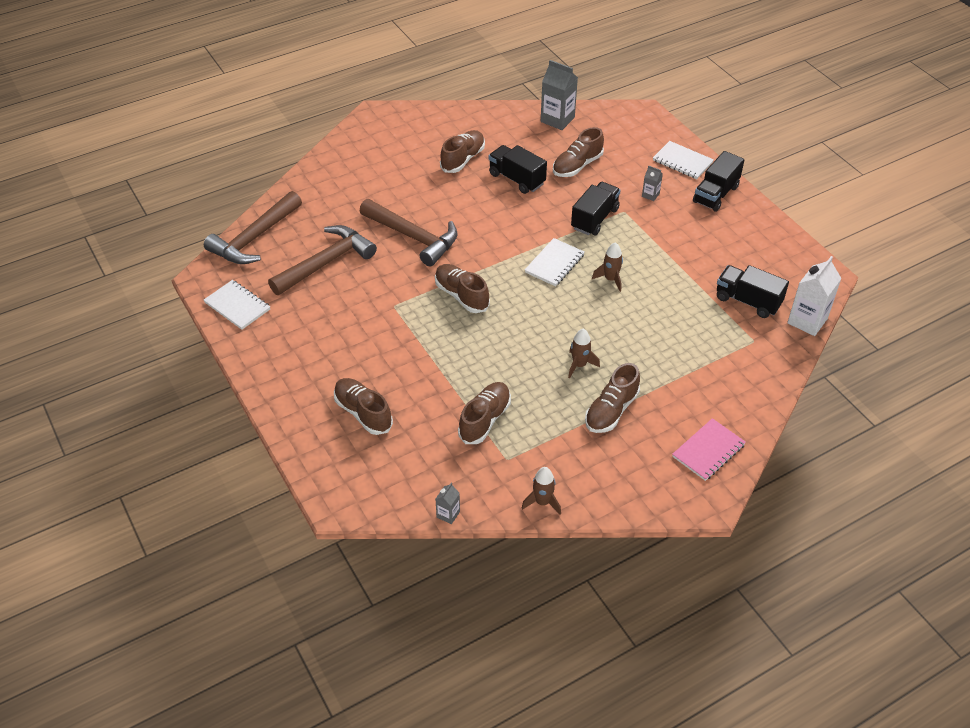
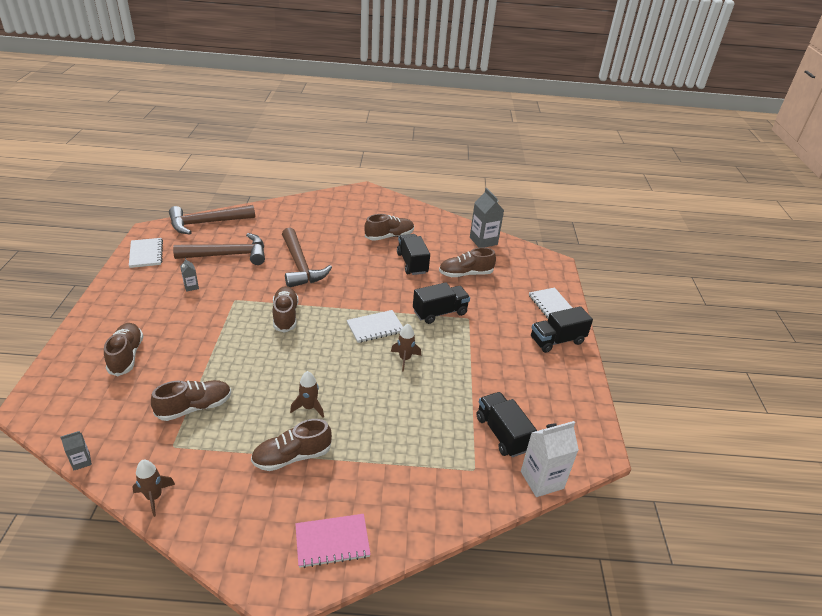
camera: 30 degrees right, 10 degrees down
(650, 195) = (501, 317): grey carton -> grey carton (191, 287)

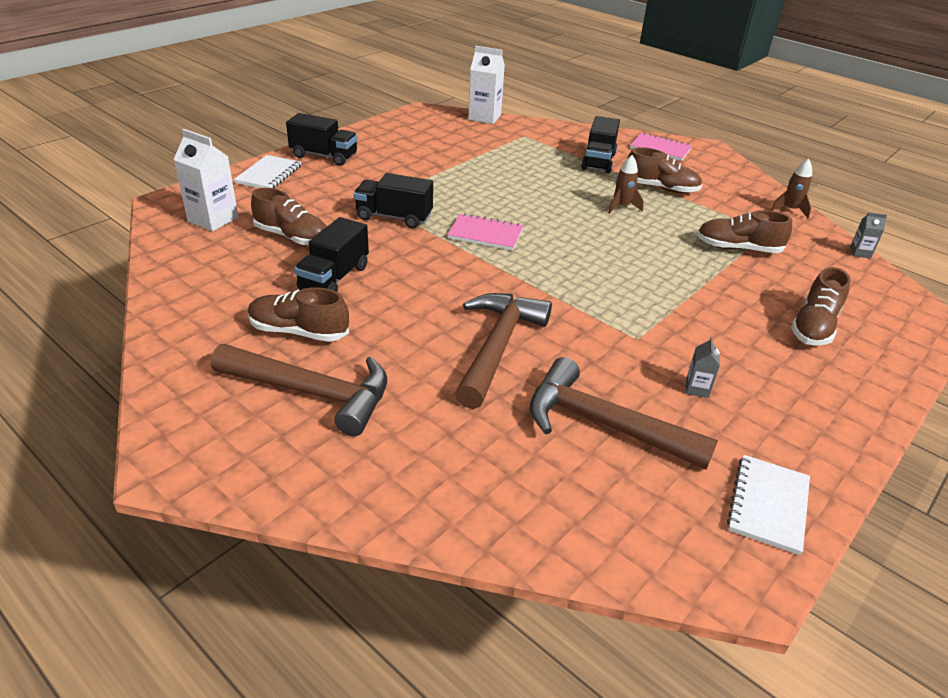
camera: 140 degrees left, 0 degrees up
(207, 223) = (605, 540): brown hammer -> brown hammer (312, 393)
(285, 316) = (580, 288): brown shoe -> none
(375, 327) = (485, 234): white notebook -> pink notebook
(405, 359) = (489, 201): brown rocket -> none
(483, 241) = (185, 261): grey carton -> none
(502, 434) = (476, 139): black truck -> black truck (598, 161)
(516, 265) = (213, 219): none -> white carton

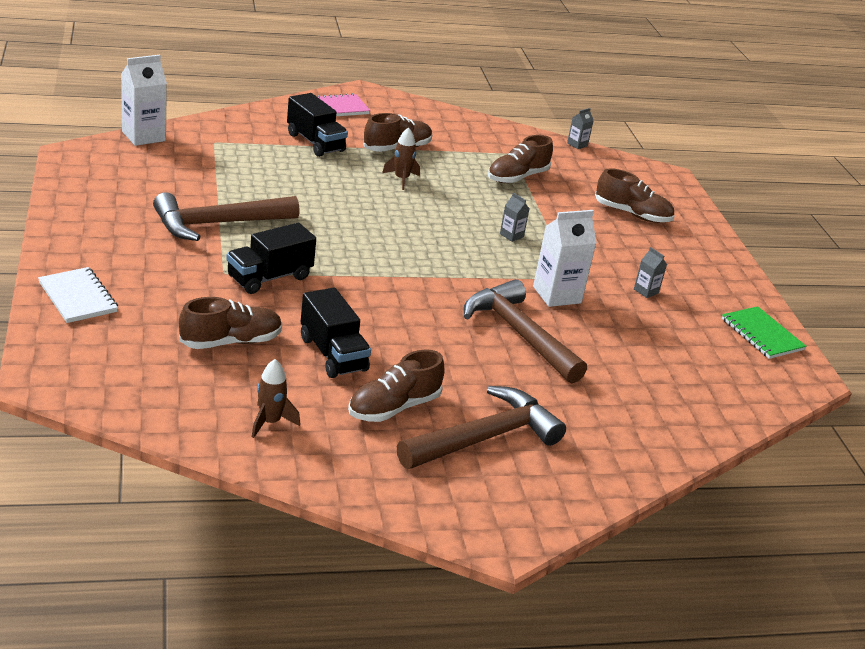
camera: 55 degrees left, 5 degrees down
(213, 219) = (129, 368): white carton -> white carton (557, 295)
(324, 156) = (86, 251): black truck -> none
(485, 234) = (360, 254): pink notebook -> none
(604, 424) = (644, 343): brown hammer -> brown hammer (218, 224)
(642, 282) = (511, 235): none -> grey carton
(768, 505) = (762, 334): white notebook -> green notebook
(790, 210) = (496, 128): brown rocket -> brown rocket (270, 422)
(814, 326) = (632, 214): brown shoe -> brown shoe turned 45 degrees counterclockwise

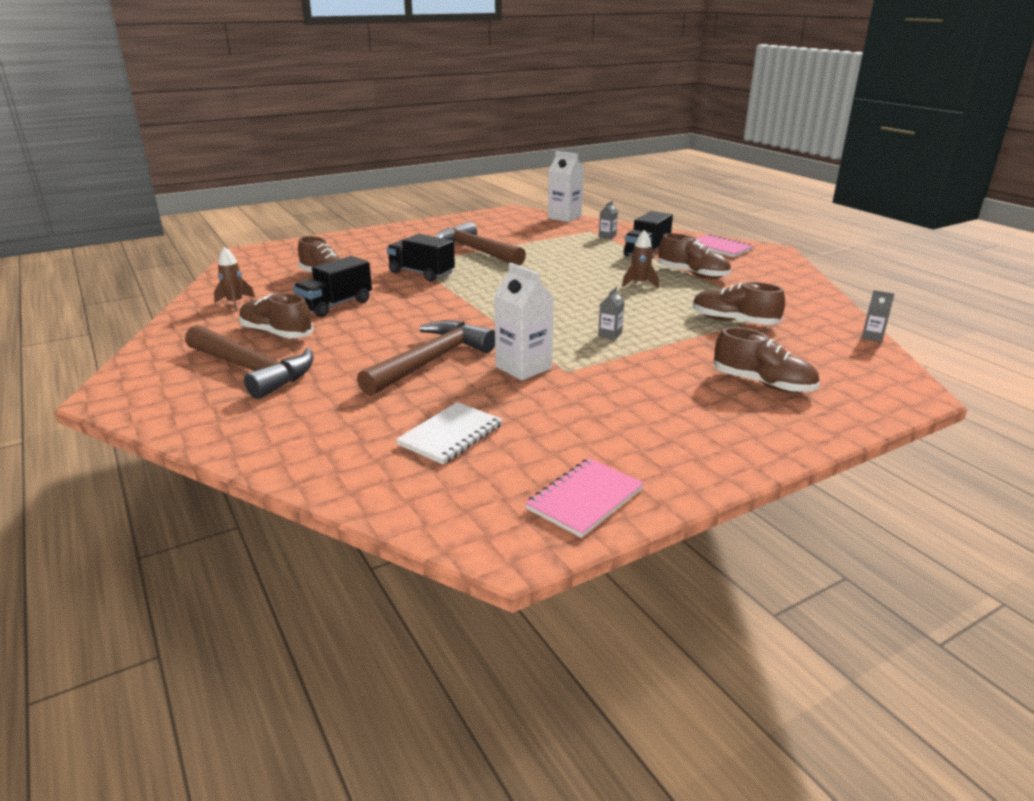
camera: 75 degrees right, 5 degrees down
(78, 297) = (344, 241): white notebook -> white notebook (451, 435)
(632, 214) = (763, 384): brown shoe -> brown shoe turned 60 degrees counterclockwise
(646, 291) = (592, 411): grey carton -> grey carton (607, 236)
(762, 334) = (585, 499): green notebook -> pink notebook

